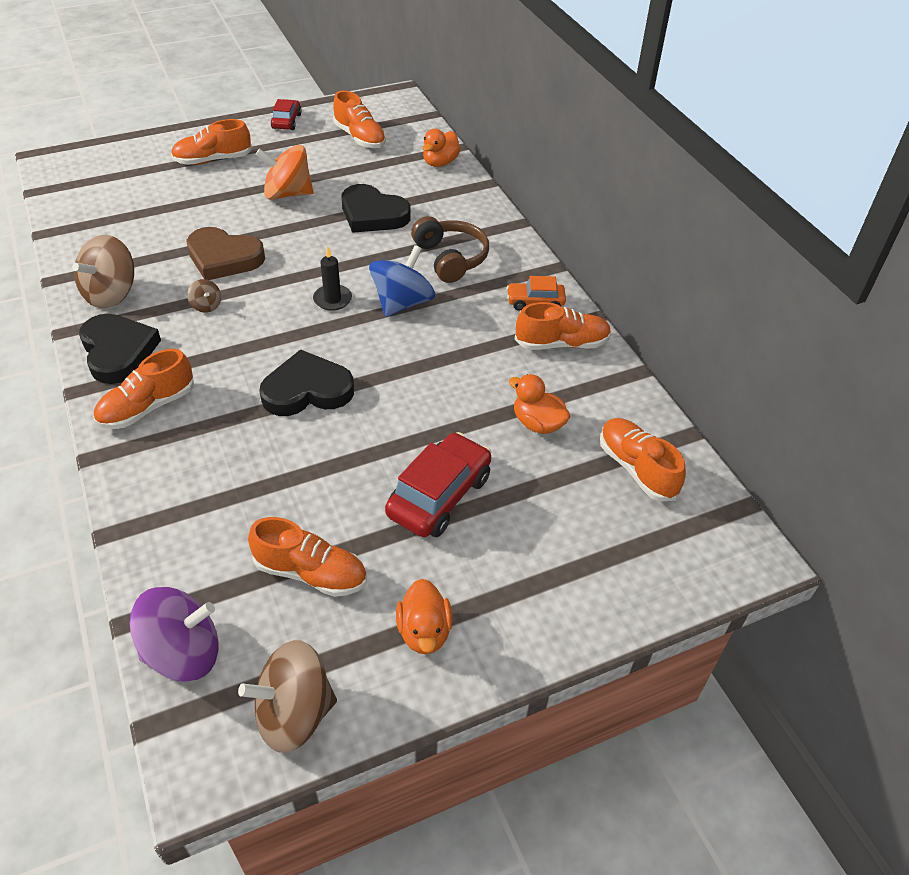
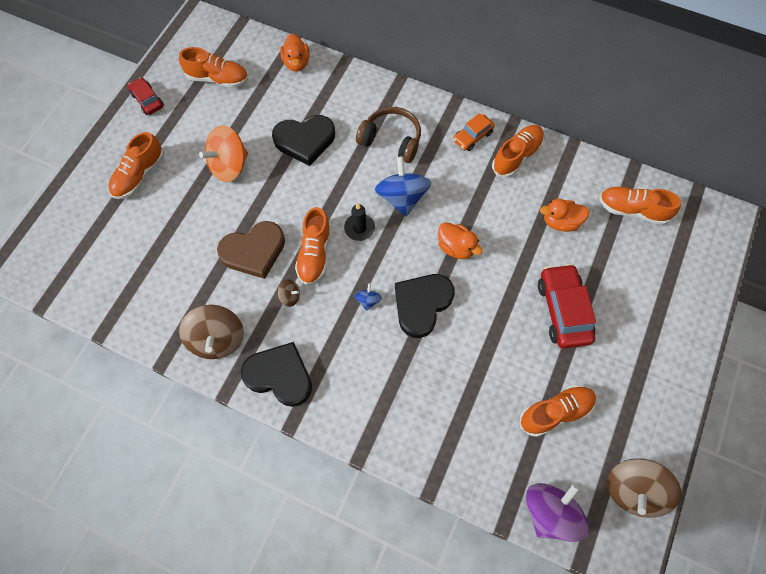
camera: 40 degrees left, 20 degrees up
(147, 407) = (348, 396): orange shoe -> orange shoe (314, 254)
(265, 353) = (368, 300): none -> blue spinning top
(424, 631) = (639, 393): orange duck -> orange duck (456, 247)

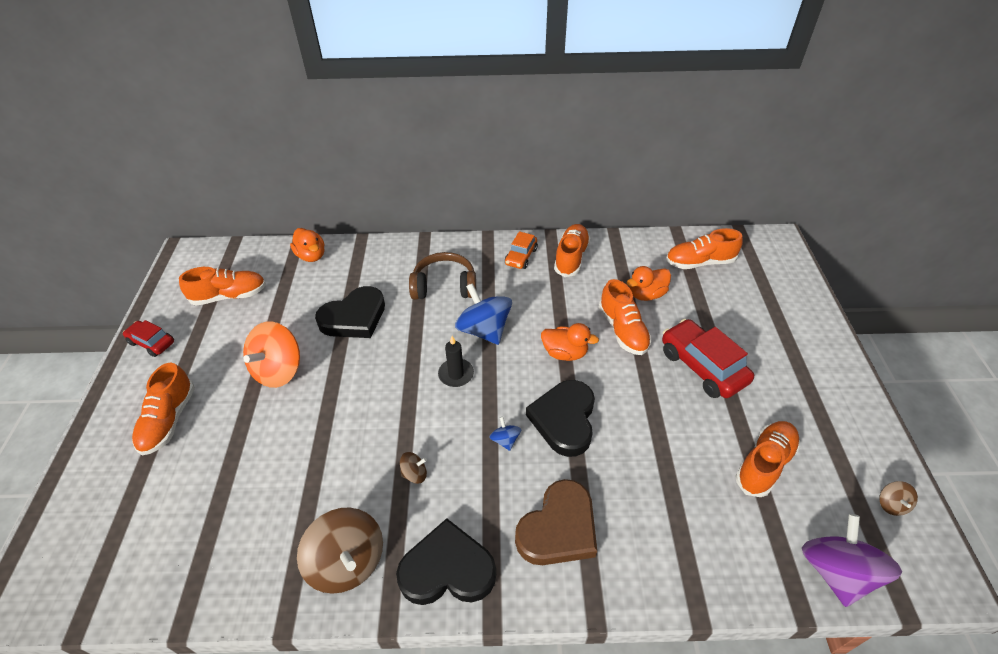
camera: 25 degrees left, 20 degrees down
(254, 251) = (348, 444): brown heart -> brown heart (558, 528)
(314, 254) = (420, 418): orange shoe -> orange shoe (623, 330)
(633, 489) = (891, 504): brown spinning top -> brown spinning top, size x0.46

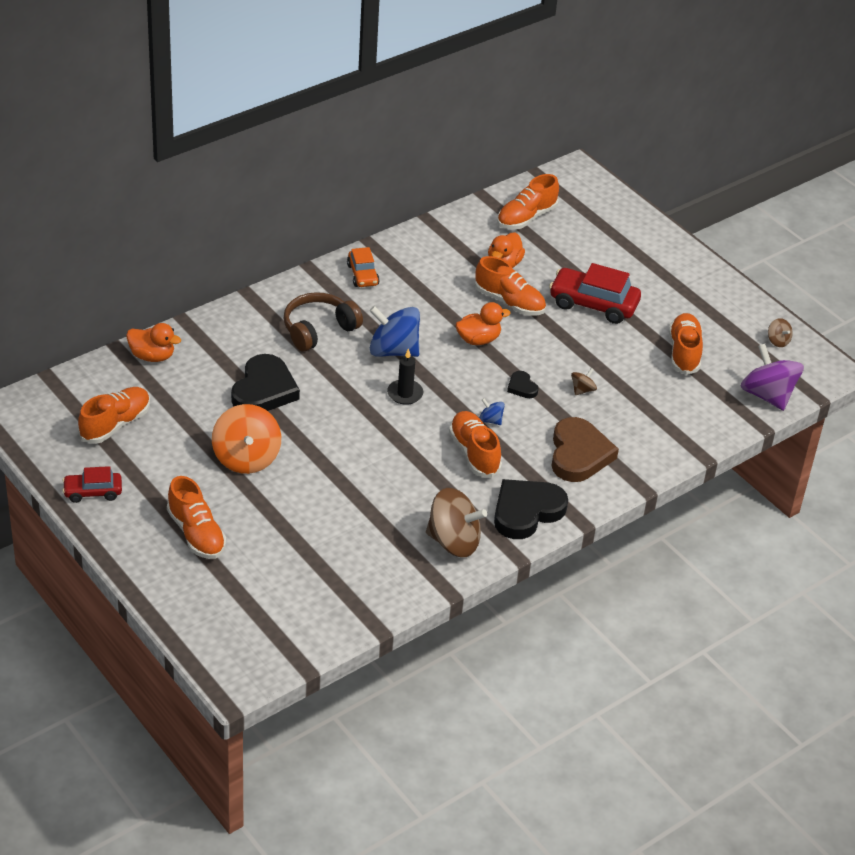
camera: 40 degrees left, 5 degrees down
(414, 474) = (445, 472): brown spinning top -> brown spinning top (582, 390)
(564, 420) = (522, 387): black heart -> black heart, size x0.46
(571, 258) = (410, 257): orange shoe -> orange shoe (474, 453)

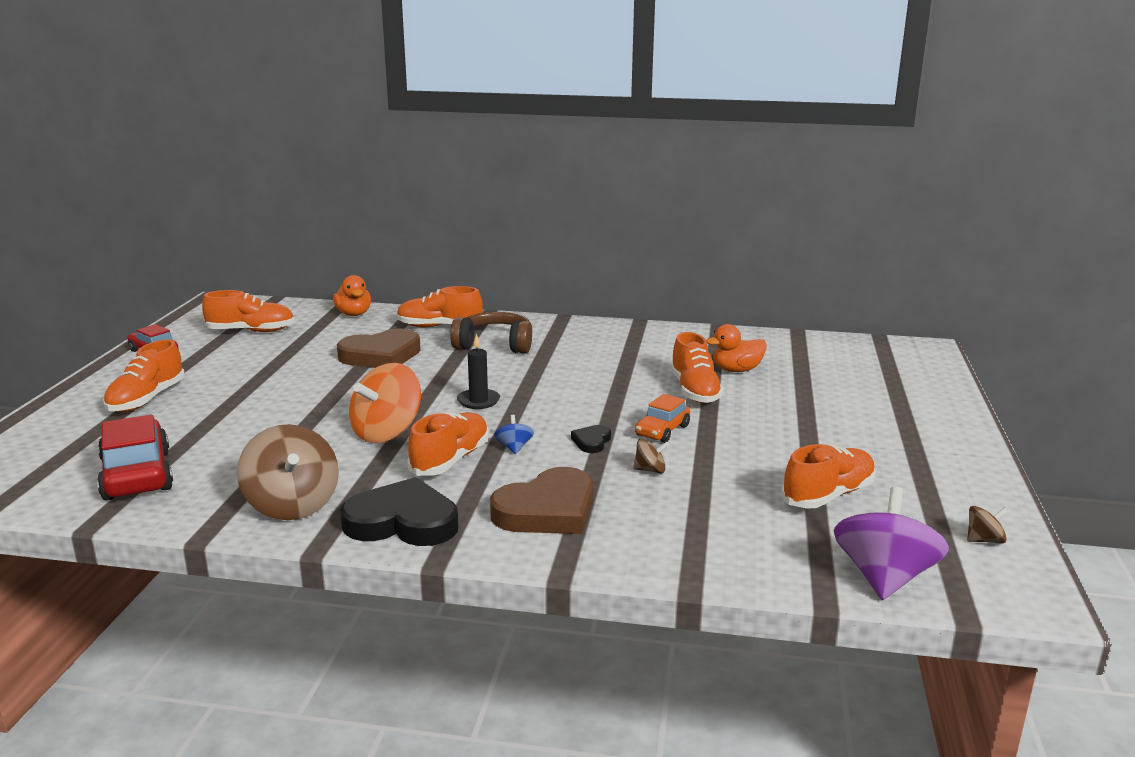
camera: 50 degrees right, 20 degrees down
(246, 458) = (280, 380): orange spinning top -> orange spinning top (387, 432)
(264, 390) = (381, 355): black heart -> brown heart
(362, 275) = (595, 333): orange car -> orange car (662, 431)
(393, 351) = (526, 376): blue spinning top -> none
(478, 340) = (615, 399): orange duck -> none
(526, 218) = (816, 354): orange shoe -> orange shoe (439, 326)
(593, 304) = (782, 423): red car -> red car (137, 475)
(778, 341) = (984, 540): brown spinning top -> brown spinning top turned 120 degrees counterclockwise

